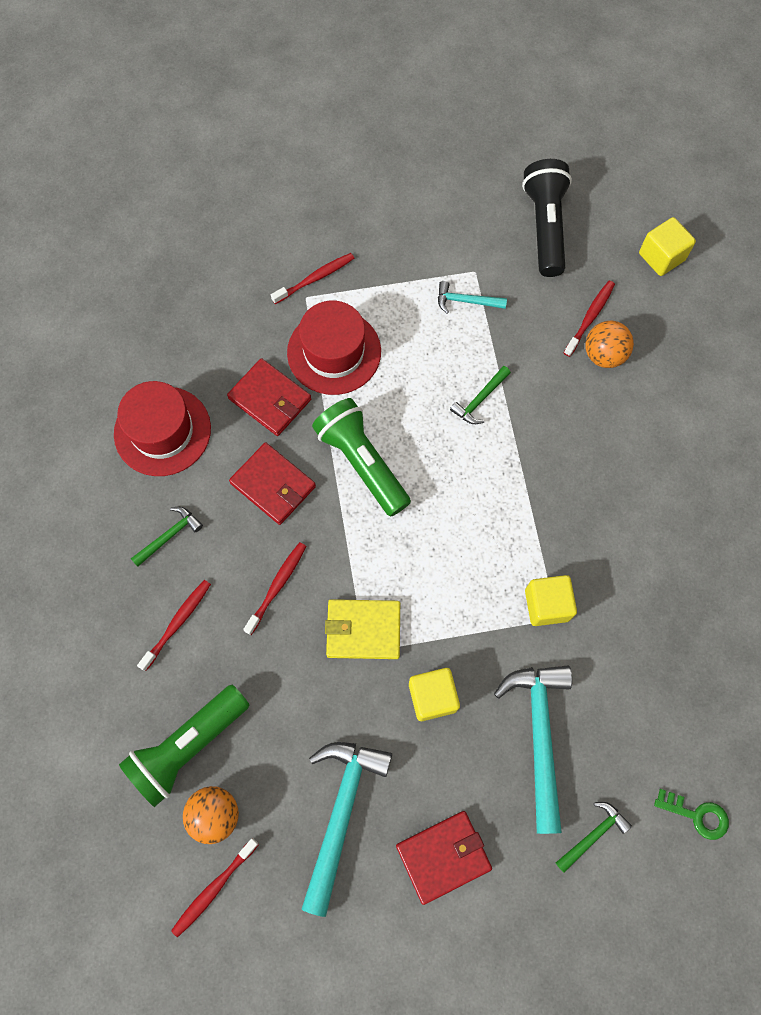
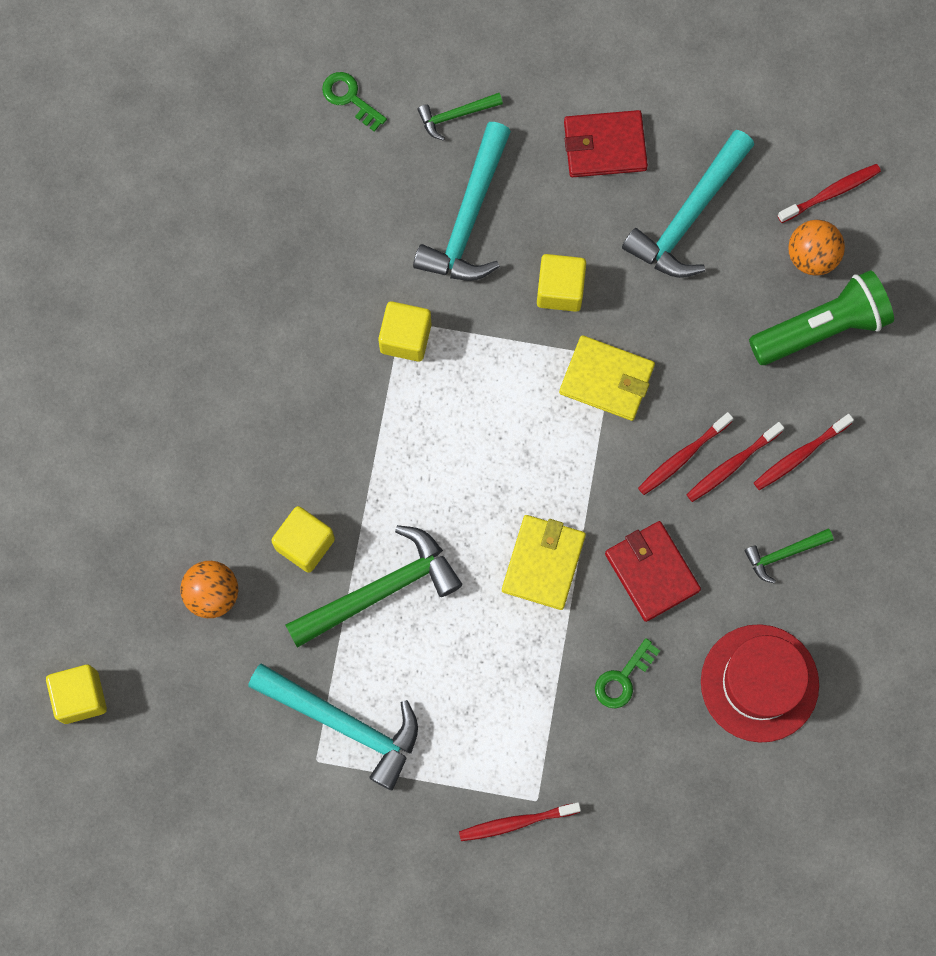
camera: 160 degrees left, 5 degrees up
(270, 399) = (622, 678): red wallet -> green key
(334, 352) = (527, 712): red hat -> none
(362, 462) = (543, 563): green flashlight -> yellow wallet
(466, 301) = (344, 723): turquoise hammer -> turquoise hammer, size x2.00
(480, 399) = (380, 590): green hammer -> green hammer, size x2.00
(545, 227) = (203, 791): black flashlight -> none
(552, 414) = (305, 544): none -> yellow cube
(589, 318) = (206, 647): red toothbrush -> red toothbrush (732, 465)

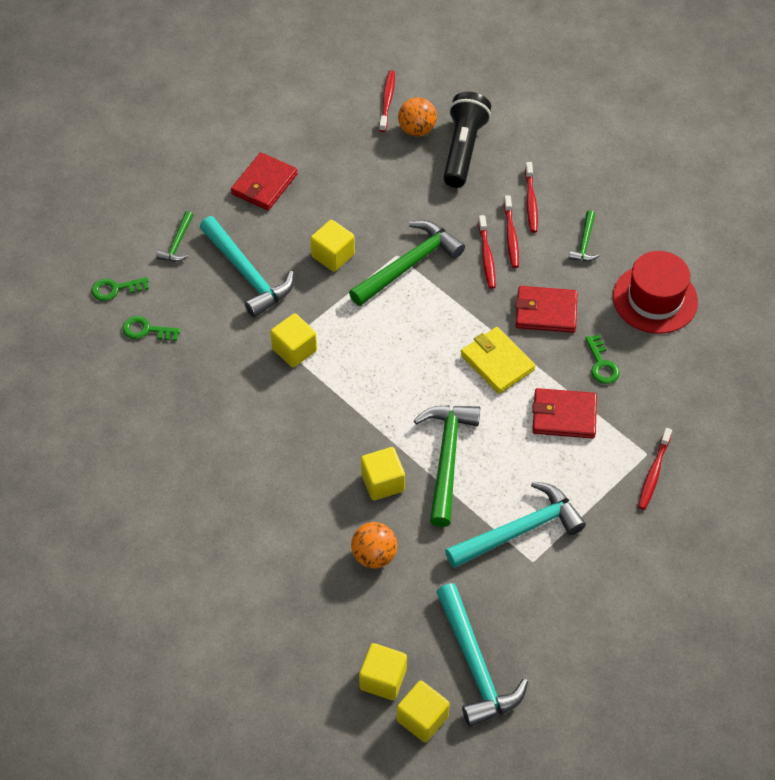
camera: 55 degrees left, 20 degrees down
(64, 764) = (422, 718): none -> yellow cube
(321, 169) = (146, 330): none -> green key
(523, 679) = (564, 416): none -> red wallet
(607, 379) = (408, 265): yellow wallet -> green hammer
(689, 215) = (343, 169): turquoise hammer -> turquoise hammer (475, 664)
(821, 328) = (463, 149): green flashlight -> black flashlight

